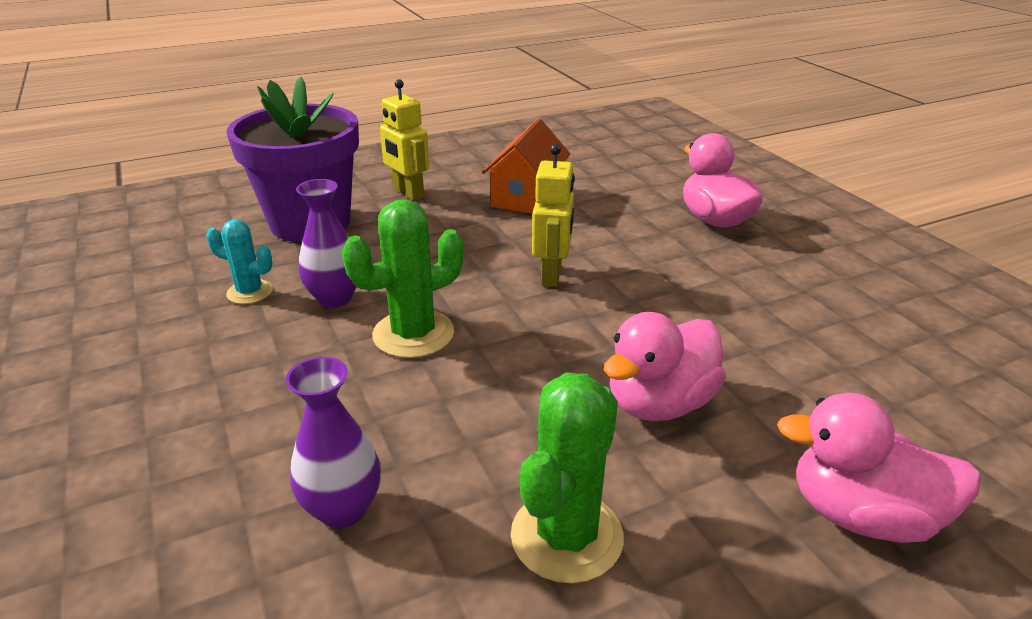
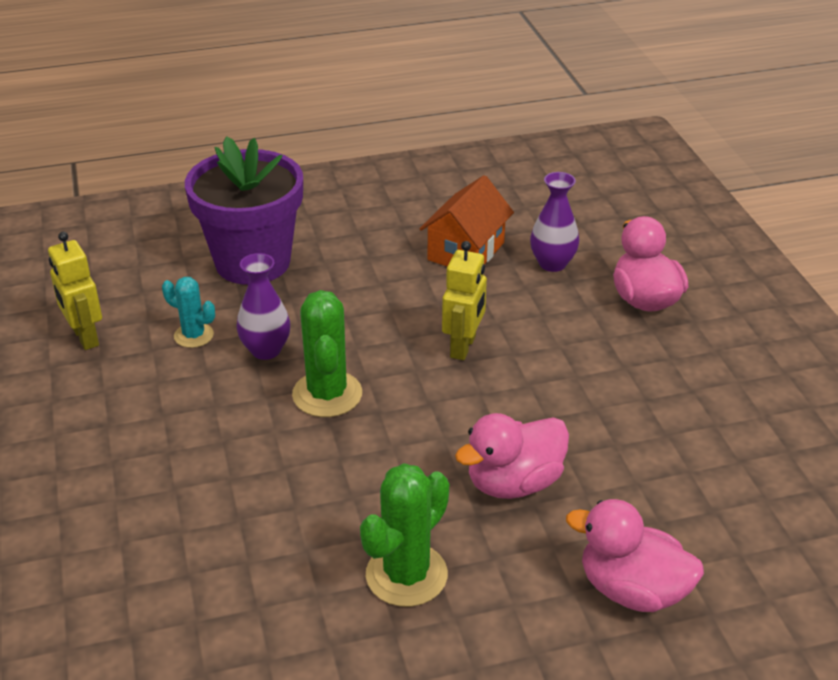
camera: 10 degrees right, 5 degrees up
(343, 509) = (250, 534): purple vase -> purple vase (552, 264)
(408, 193) = (350, 234): yellow robot -> yellow robot (85, 337)
(413, 334) = (327, 394): green cactus -> green cactus turned 75 degrees counterclockwise

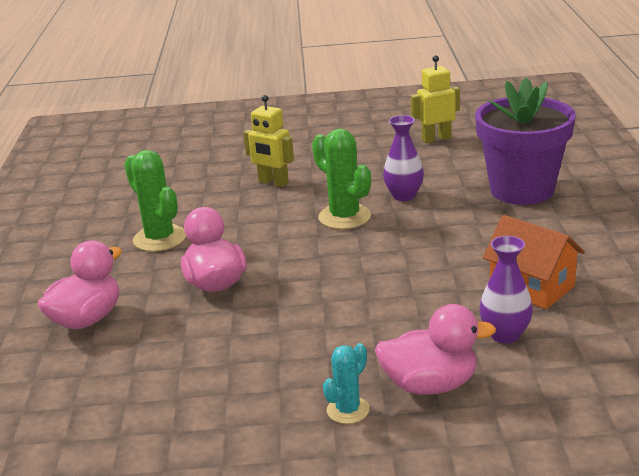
camera: 105 degrees right, 10 degrees down
(193, 335) = (428, 171): turquoise cactus -> turquoise cactus (348, 410)
(327, 394) = (344, 217): green cactus -> green cactus turned 45 degrees clockwise
(463, 347) = (383, 275): yellow robot -> yellow robot (273, 182)

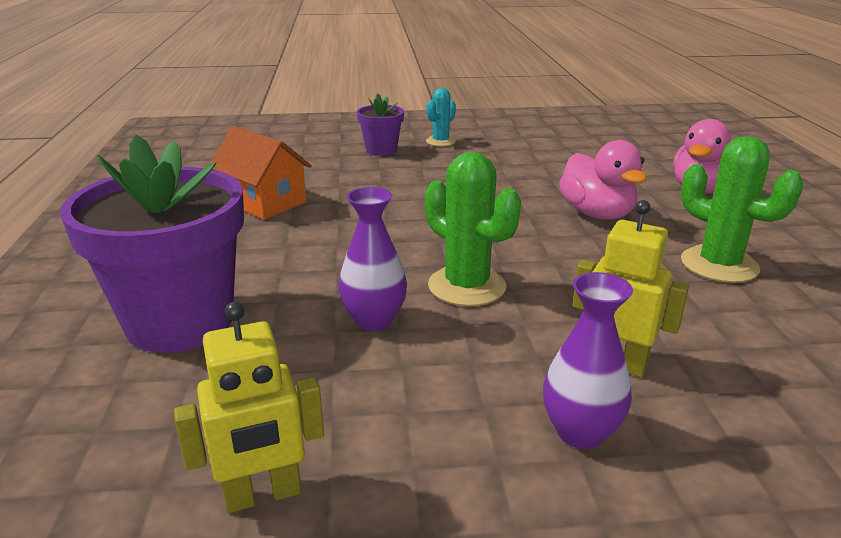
camera: 175 degrees right, 0 degrees up
(430, 385) = (381, 150): pink duck -> purple flower pot
(505, 335) = (311, 172): purple vase -> purple vase (580, 432)

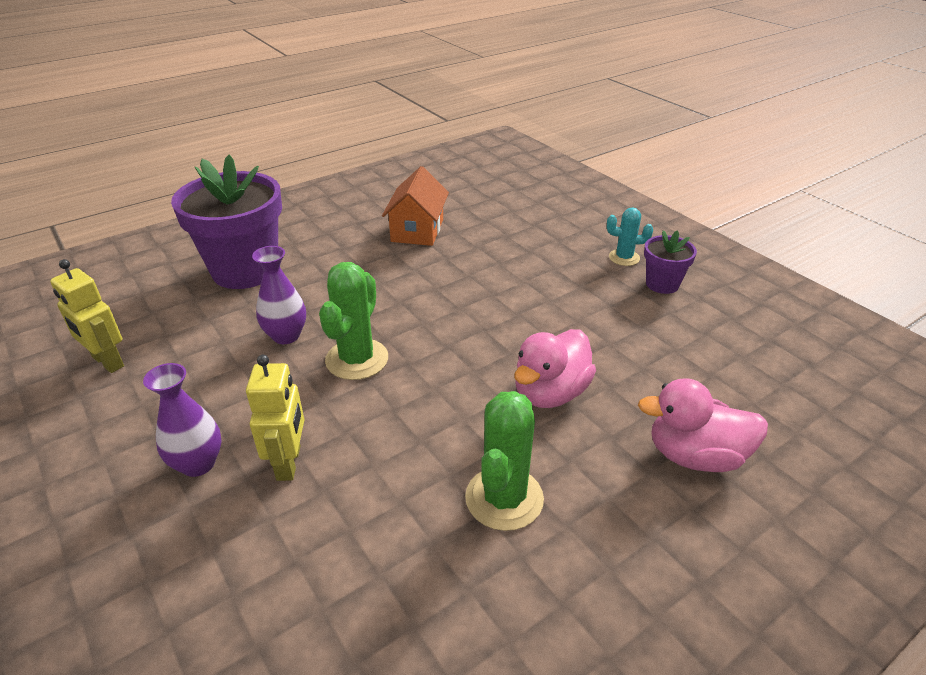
camera: 60 degrees right, 10 degrees up
(381, 150) = (566, 238): purple flower pot -> purple flower pot (662, 284)

